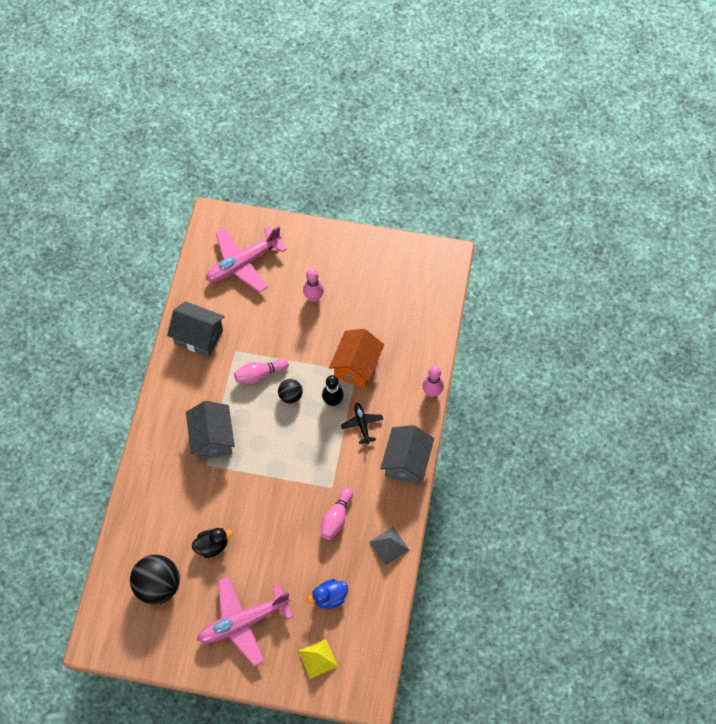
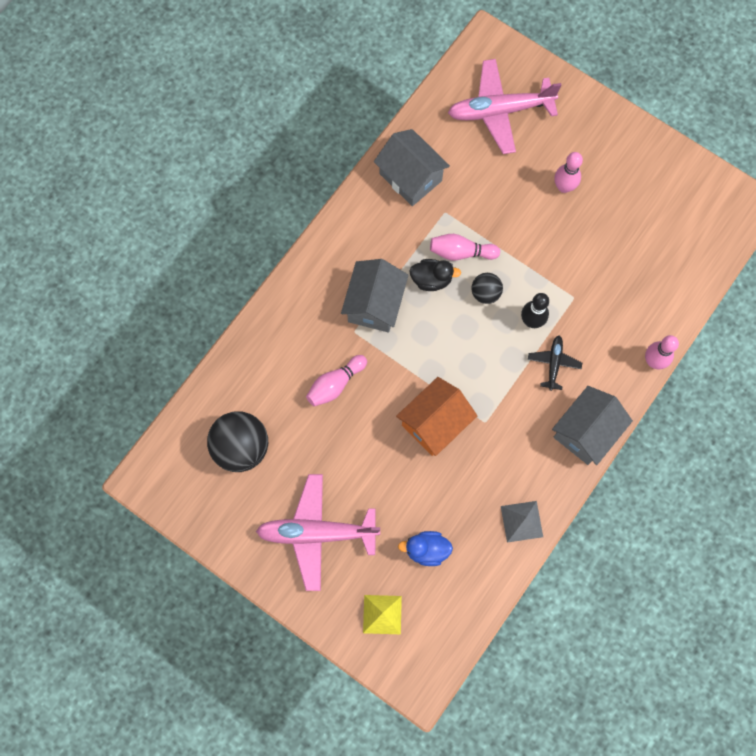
camera: 25 degrees right, 10 degrees up
(212, 546) = (320, 429): black duck -> black duck (431, 279)
(336, 518) = (475, 461): pink bowling pin -> pink bowling pin (335, 384)
(356, 366) = (578, 291): orange house -> orange house (435, 423)

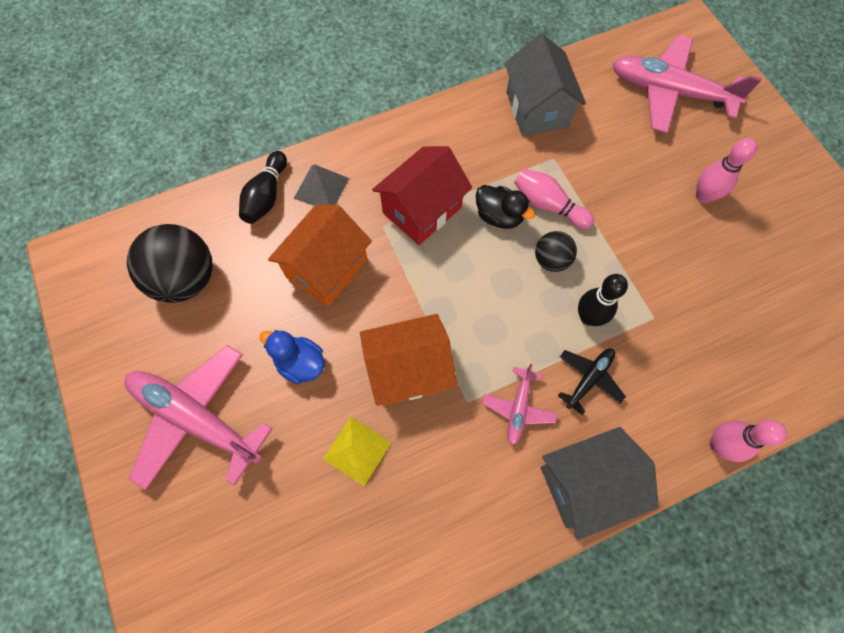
camera: 30 degrees right, 5 degrees down
(255, 355) = (266, 196): none -> black bowling pin
(335, 384) = (327, 268): pink bowling pin -> orange house
(374, 304) = (422, 210): grey house -> red house
(382, 614) = (201, 565): yellow pyramid -> yellow pyramid (357, 450)
(426, 550) = (304, 515): blue duck -> blue duck (300, 363)
(520, 408) = (518, 408): none -> pink plane
(522, 521) = (441, 551): grey pyramid -> grey pyramid (321, 188)

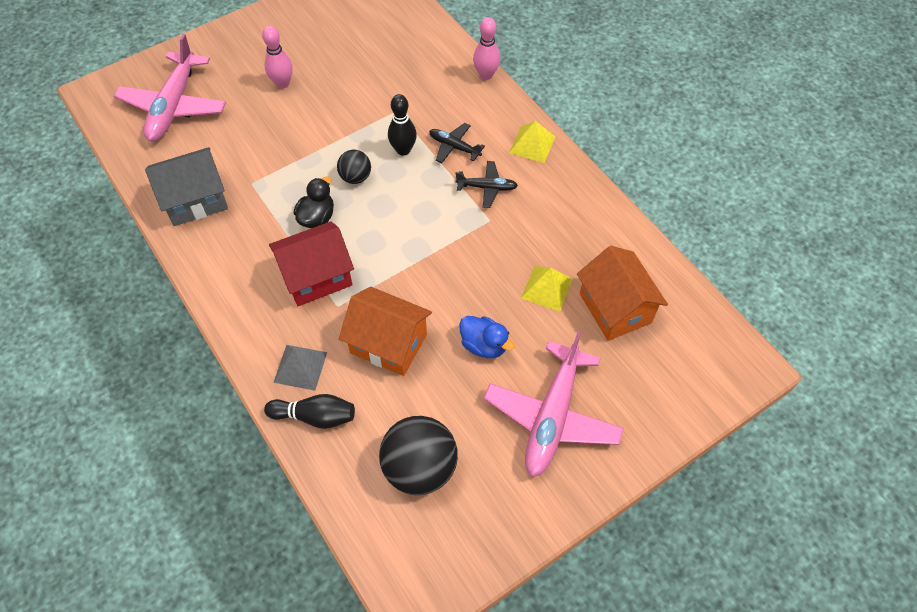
camera: 100 degrees left, 10 degrees down
(300, 363) = (484, 345): blue duck -> blue duck turned 75 degrees counterclockwise
(408, 369) = (472, 263): orange house -> orange house (615, 308)
(422, 210) = (316, 277): red house -> red house turned 60 degrees counterclockwise
(518, 408) = (487, 187): pink plane -> black plane
(548, 205) = (301, 183): pink bowling pin -> none
(585, 484) = (532, 144): grey house -> yellow pyramid

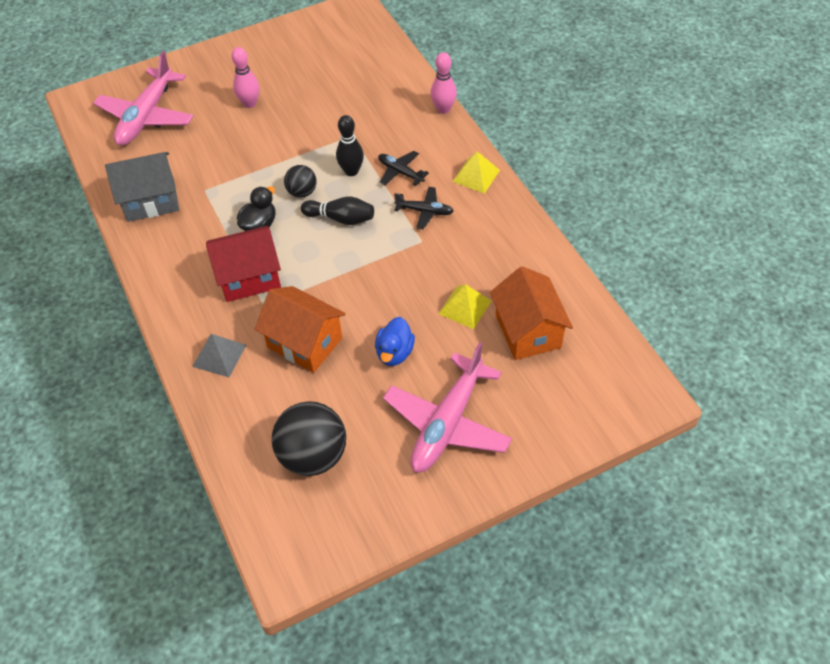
camera: 10 degrees right, 5 degrees down
(315, 416) = (224, 400): black bowling pin -> black bowling pin (341, 218)
(484, 345) = (394, 353): blue duck -> blue duck turned 60 degrees clockwise

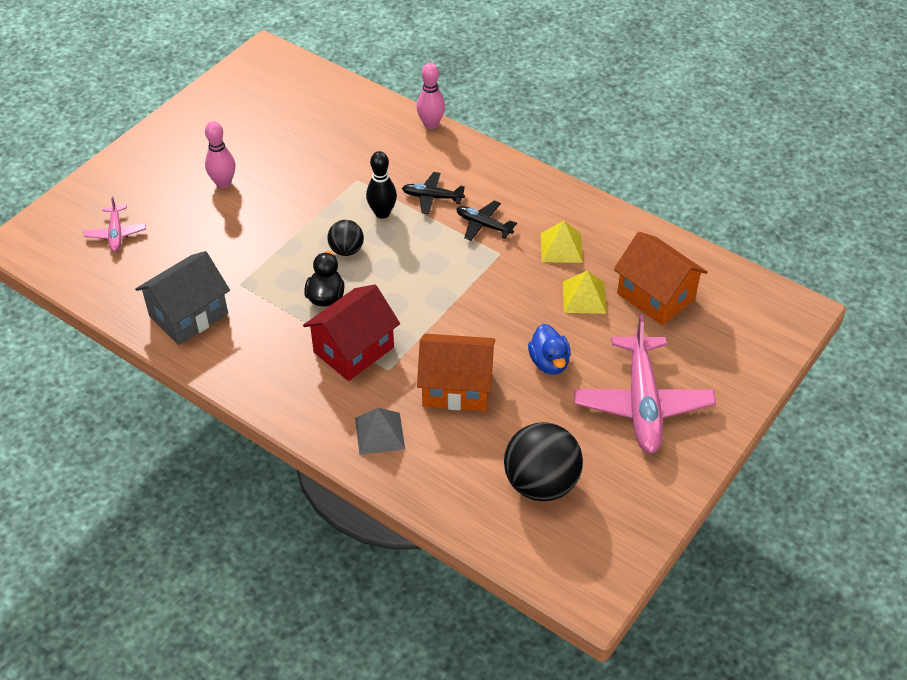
camera: 30 degrees left, 5 degrees down
(146, 117) = (116, 234): pink plane -> pink plane, size x0.49
(341, 218) = (405, 261): black bowling pin -> none
(425, 211) = (483, 225): black plane -> black plane turned 135 degrees counterclockwise
(476, 176) = (508, 176): yellow pyramid -> yellow pyramid (561, 247)

